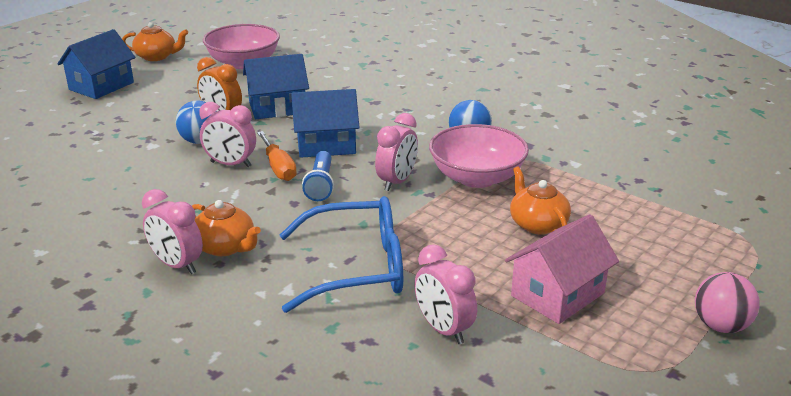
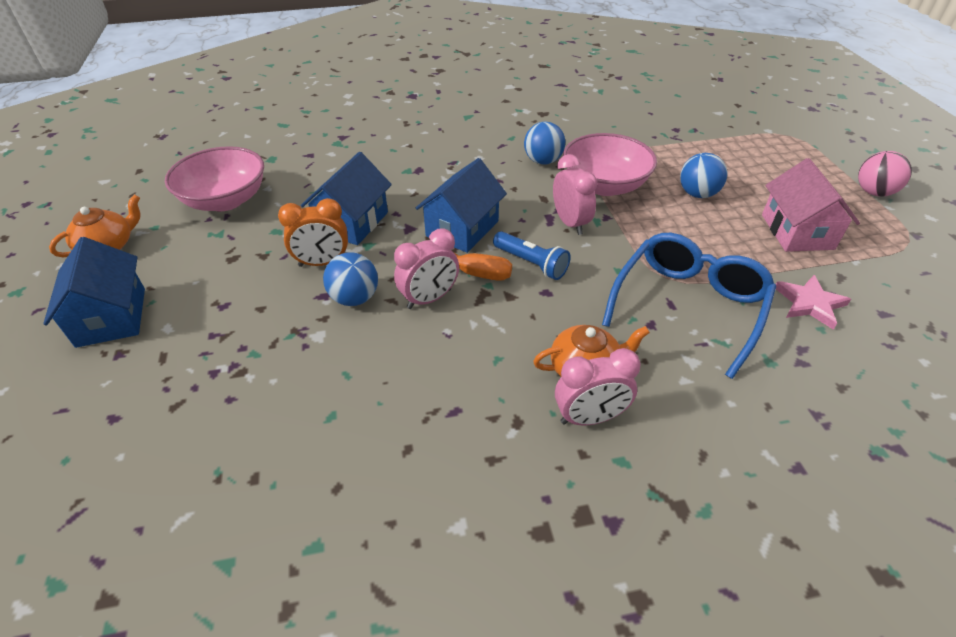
camera: 50 degrees left, 15 degrees up
(443, 329) = (809, 303): pink clock -> pink star
(537, 224) = (697, 194): orange teapot -> blue ball

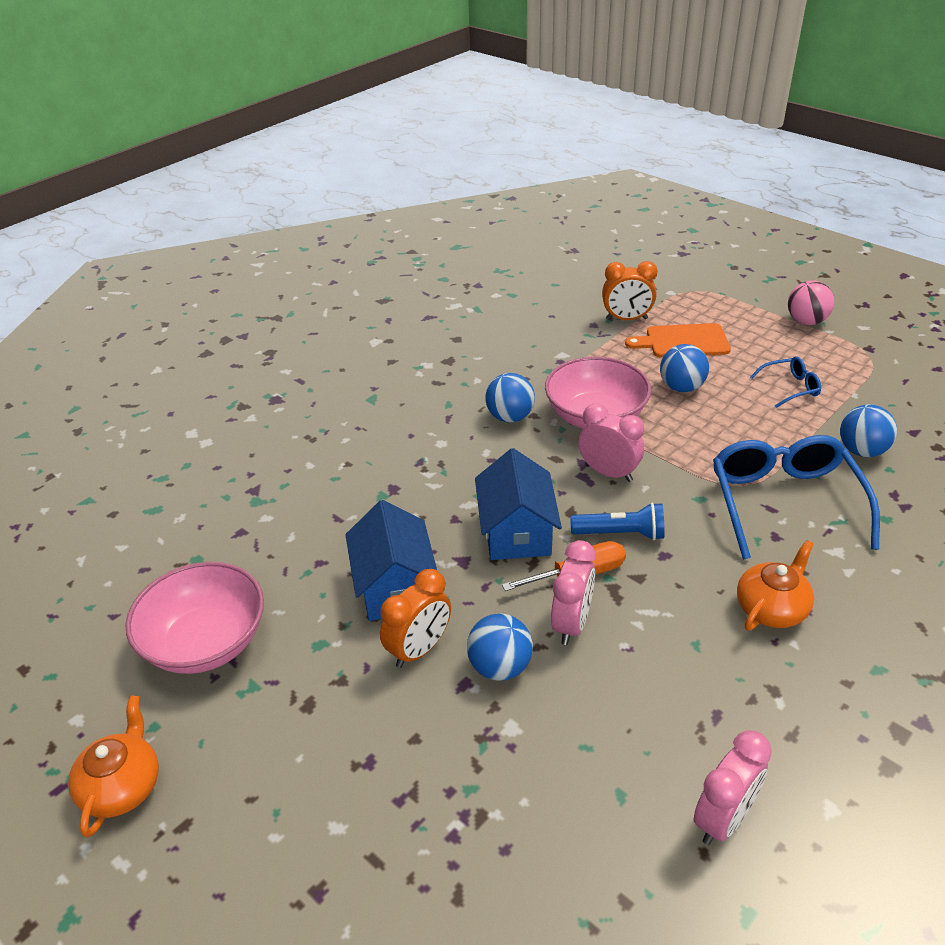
camera: 35 degrees left, 5 degrees down
(111, 317) = (249, 861): blue house -> none
(589, 417) = (819, 649): pink clock -> pink clock (723, 818)
(707, 135) = (626, 319): none -> orange clock
(737, 165) = (683, 341): none -> orange cutting board
(797, 232) = (790, 387): pink house -> blue glasses
(809, 303) = (861, 451): pink star -> blue ball

